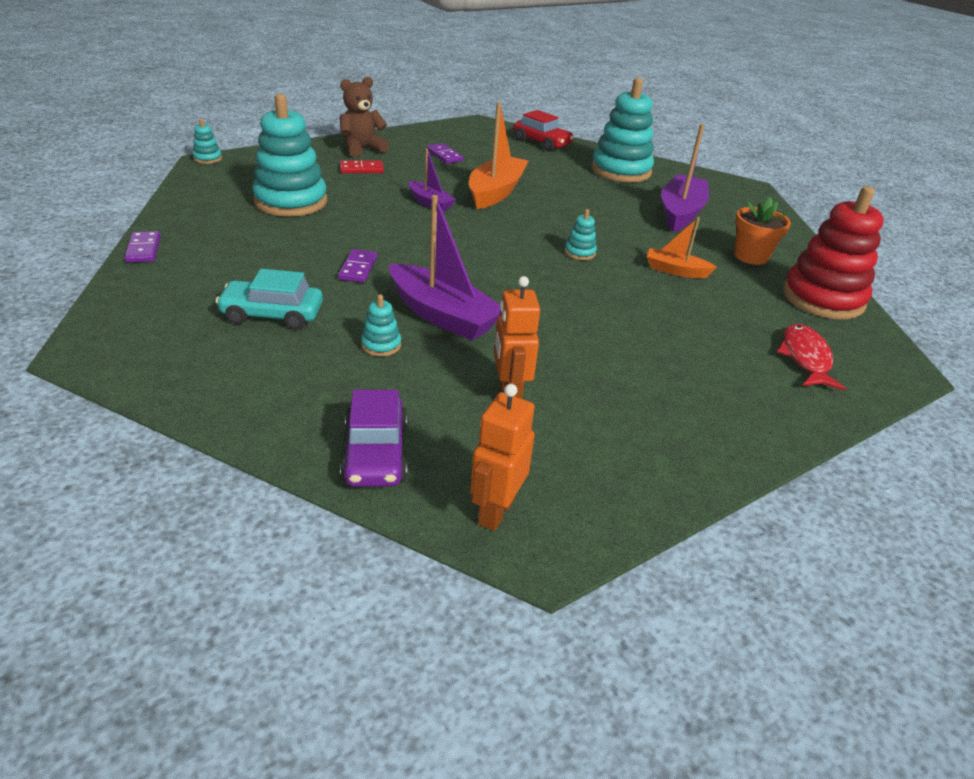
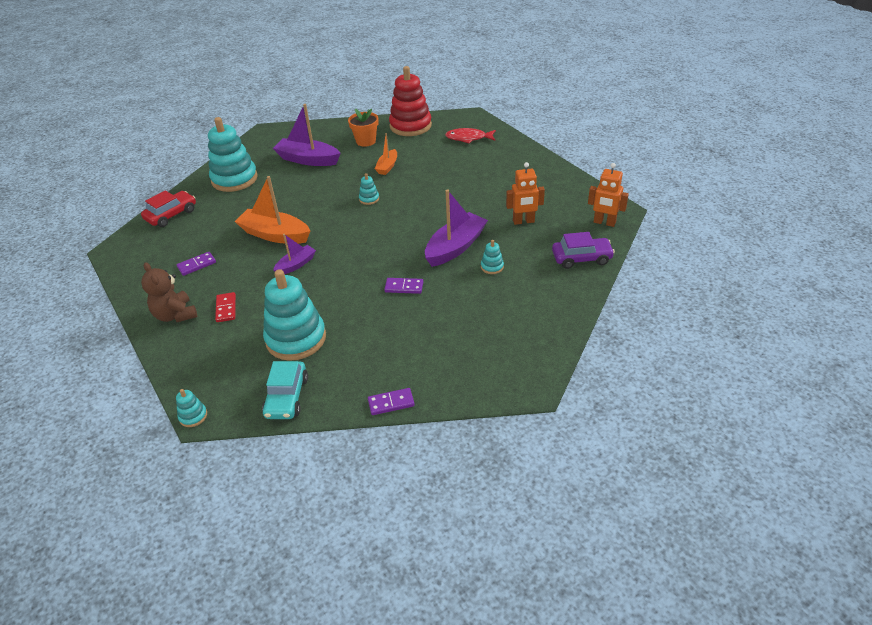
camera: 85 degrees left, 5 degrees up
(272, 314) = (470, 315): turquoise car -> turquoise car (287, 397)

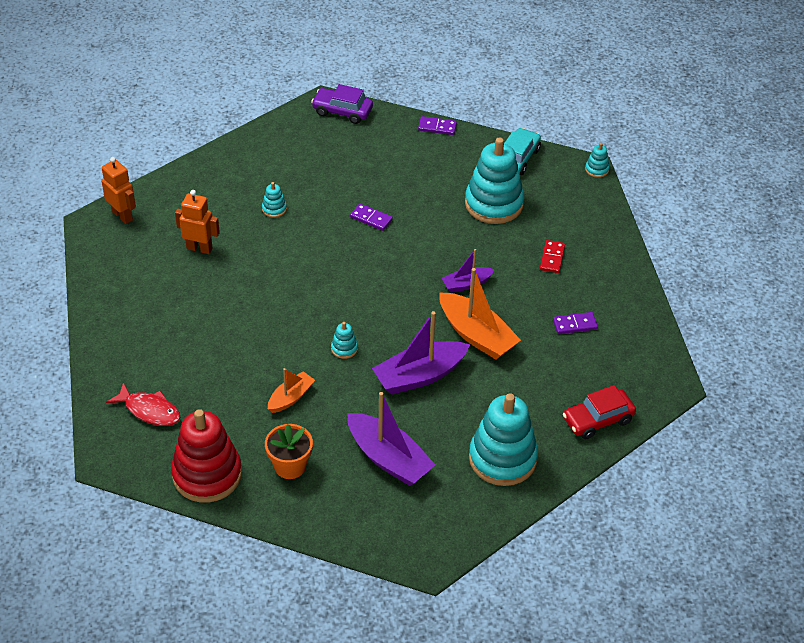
camera: 160 degrees left, 5 degrees up
(175, 315) = (604, 269): brown teddy bear -> none
(455, 247) = (292, 244): purple boat -> purple boat (419, 376)
(581, 258) = (184, 187): purple car -> purple car (342, 111)

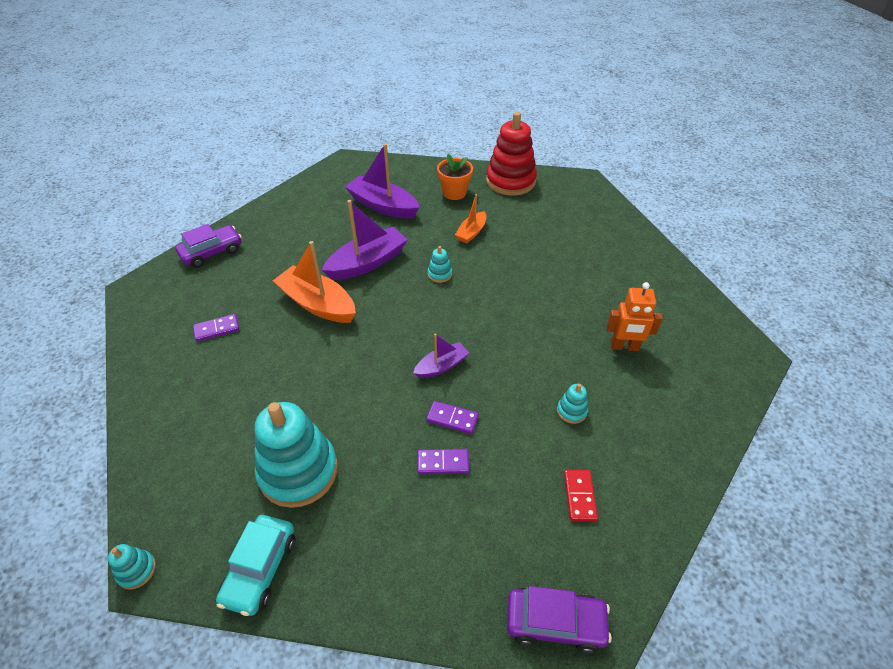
camera: 170 degrees right, 0 degrees up
(122, 215) = (732, 371): orange robot -> none
(149, 410) = (575, 210): red fish -> none
(437, 127) = (392, 617): purple domino -> purple domino (443, 462)
(466, 284) = (330, 354): purple boat -> purple boat (441, 366)
(502, 458) = (295, 217): turquoise stacking toy -> none
(552, 258) = (229, 402): red domino -> red domino (579, 496)
(598, 420) = (212, 252): red car -> purple car

